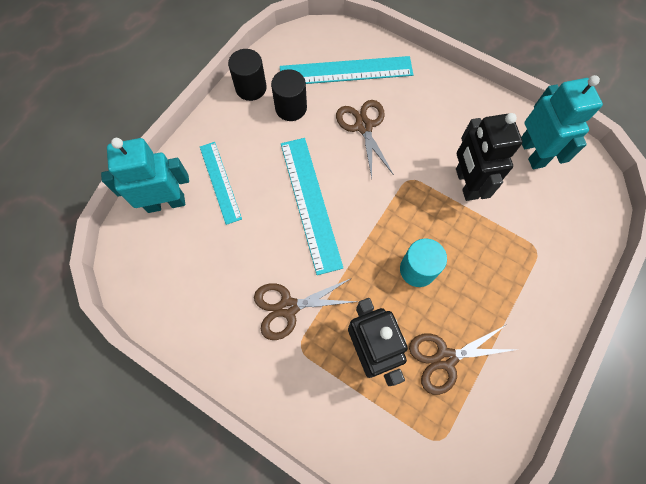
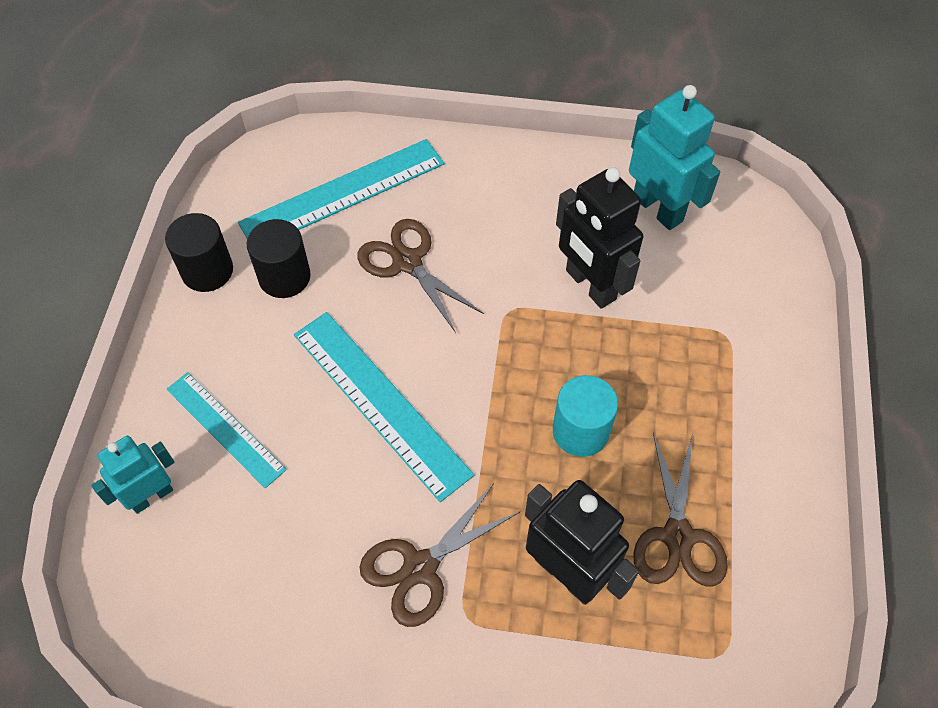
camera: 25 degrees left, 10 degrees down
(166, 203) = (151, 496): turquoise robot -> turquoise robot, size x0.64
(445, 358) = (677, 536): brown scissors -> brown scissors turned 45 degrees counterclockwise

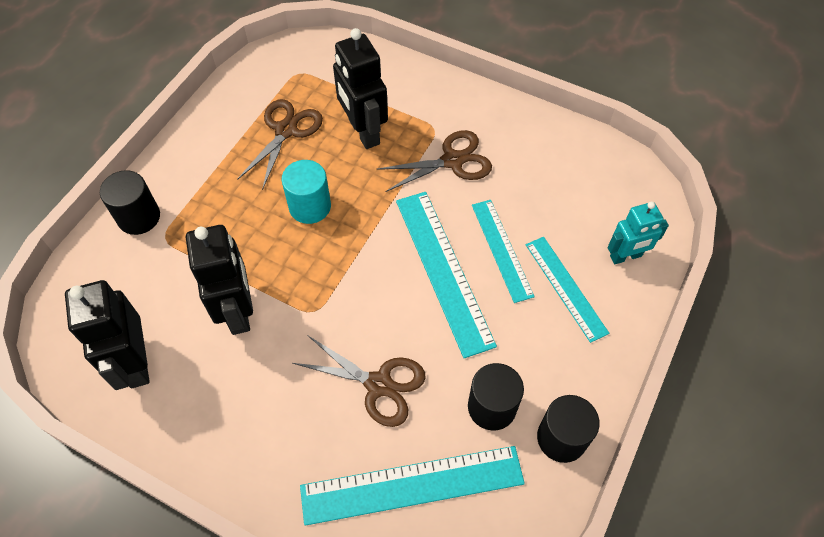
camera: 160 degrees left, 0 degrees up
(315, 453) = (501, 249): none -> turquoise ruler
(407, 262) = (378, 384): brown scissors -> brown scissors turned 45 degrees counterclockwise
(658, 208) = (136, 363): turquoise robot -> black robot
(774, 349) = (139, 217): none -> black cylinder

